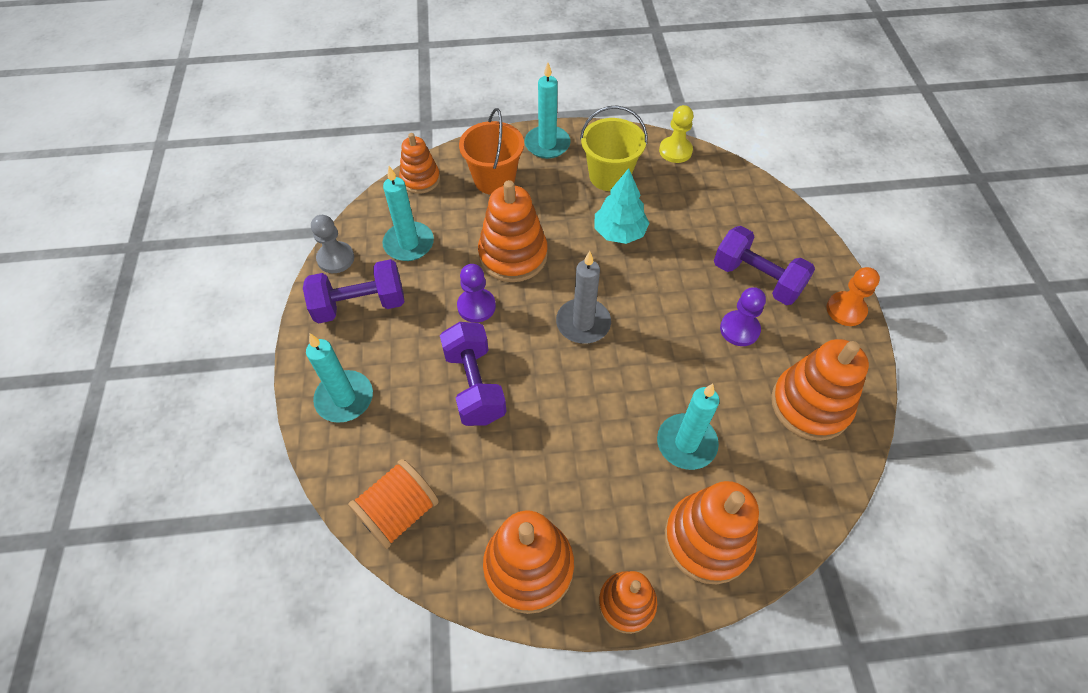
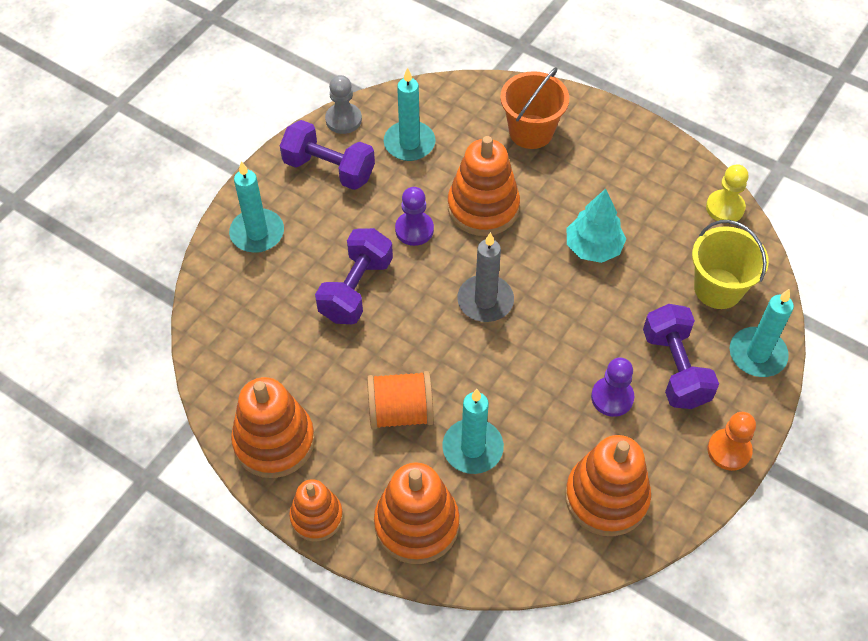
camera: 40 degrees right, 0 degrees up
(399, 512) = (223, 339): orange spool -> orange spool (401, 412)
(420, 179) = (469, 93): orange stacking toy -> none
(547, 144) = (609, 128): turquoise candle -> turquoise candle (757, 354)
(609, 176) = (636, 192): yellow bucket -> yellow bucket (718, 288)

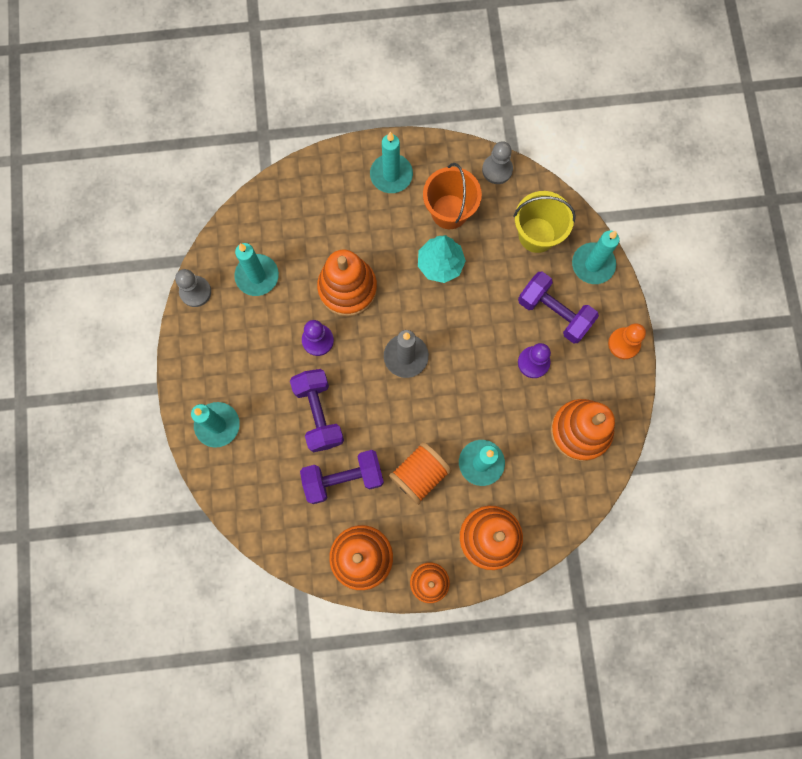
camera: 40 degrees left, 20 degrees up
(329, 169) = (221, 339): purple dumbbell -> purple dumbbell (343, 478)
(531, 132) = (329, 204): orange bucket -> orange bucket (449, 212)
(612, 146) = (391, 175): none -> turquoise candle
(725, 208) = (497, 170): yellow pawn -> grey pawn

